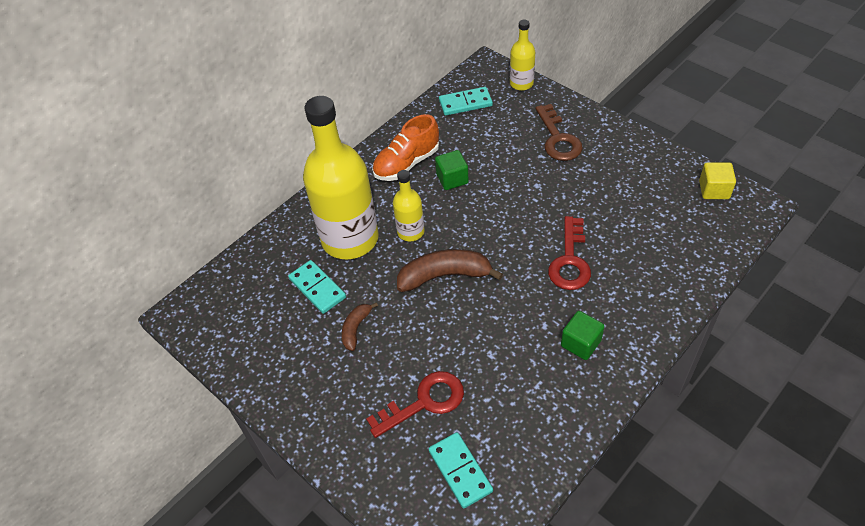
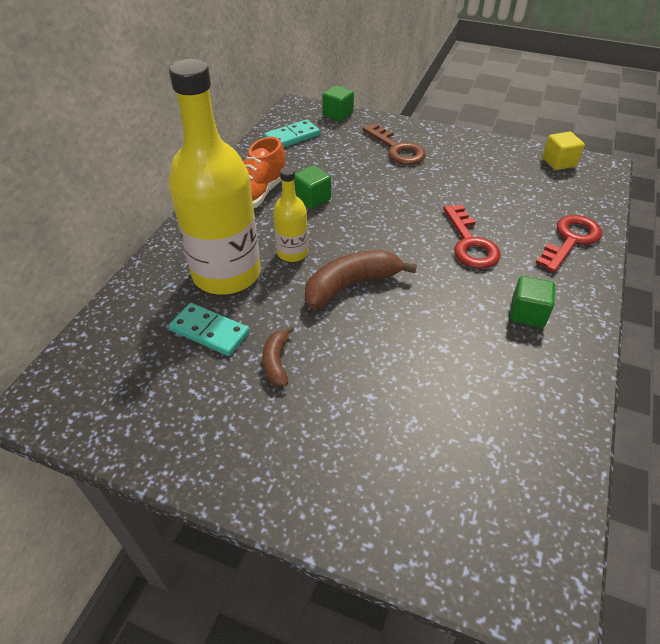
camera: 25 degrees left, 5 degrees down
(424, 402) = (398, 419): red key -> red key (570, 240)
(460, 471) = (482, 485): turquoise domino -> none
(521, 83) = (338, 114): yellow bottle -> green cube

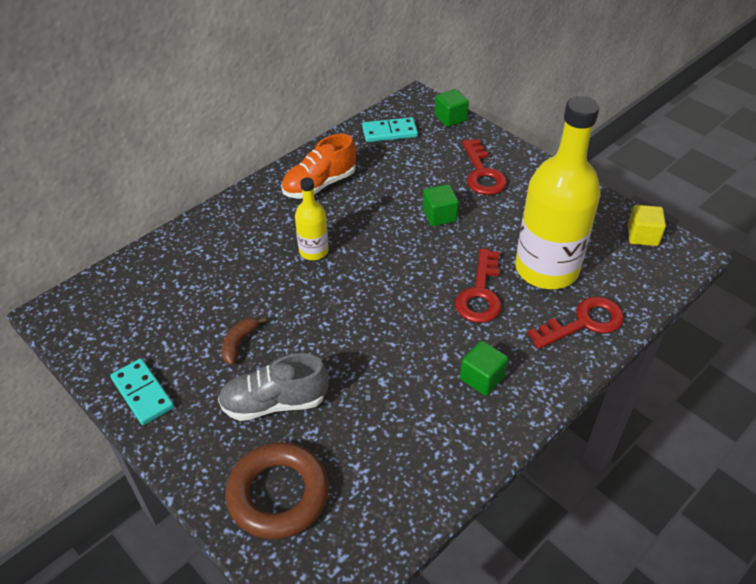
camera: 25 degrees right, 0 degrees up
(210, 331) = (205, 299): turquoise domino -> turquoise domino (143, 393)
(226, 274) = (248, 253): yellow bottle -> yellow bottle (546, 269)
(312, 199) = (365, 203): green cube -> green cube (439, 216)
(351, 285) = (343, 297): brown banana -> none
(354, 408) = (274, 402): none -> grey shoe
(397, 149) = (482, 173): brown key -> red key
(424, 501) = (278, 494): none -> brown ring

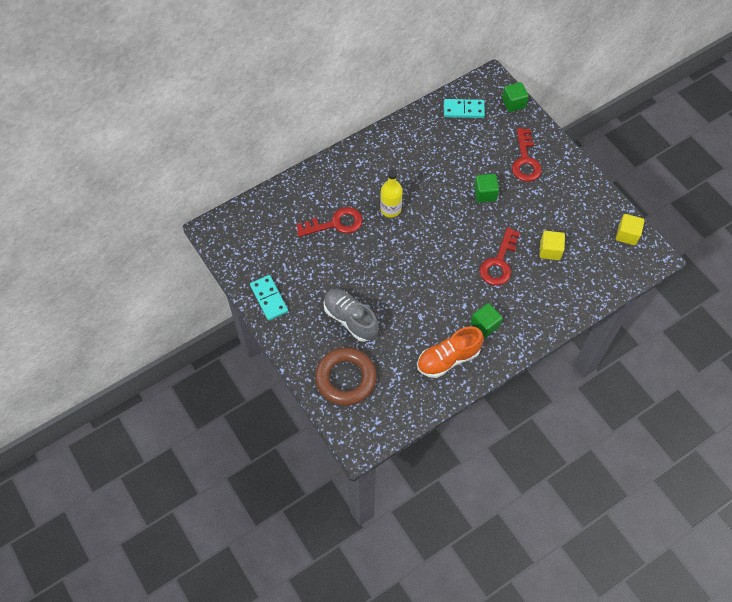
camera: 10 degrees right, 15 degrees up
(239, 343) = (332, 273): brown banana -> none
(274, 402) = (350, 319): grey shoe -> grey shoe turned 45 degrees clockwise
(319, 184) = (403, 152): orange shoe -> orange shoe (448, 359)
(546, 269) = (550, 250): yellow bottle -> yellow cube
(584, 323) = (563, 297): red key -> red key (335, 223)

